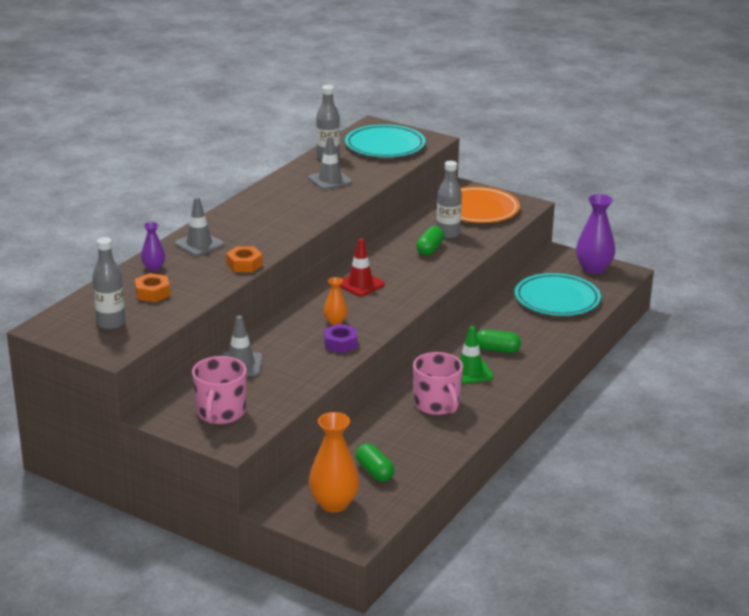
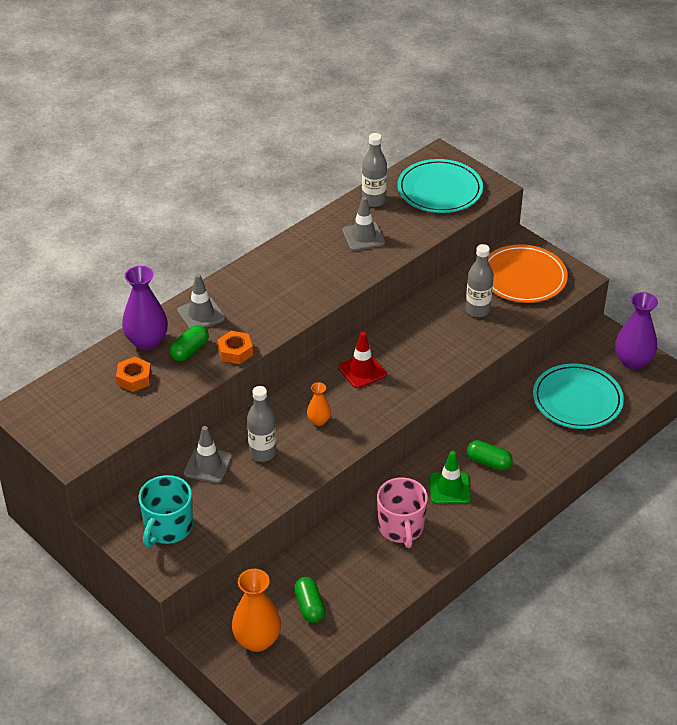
camera: 15 degrees right, 15 degrees up
(111, 323) = (82, 415): grey bottle -> grey bottle (262, 453)
(153, 267) = (147, 341): purple vase -> purple vase, size x1.87
(220, 413) = (168, 527): pink mug -> turquoise mug
(340, 343) = (313, 453): purple nut -> none
(430, 249) = (451, 330): green capsule -> green capsule (189, 350)

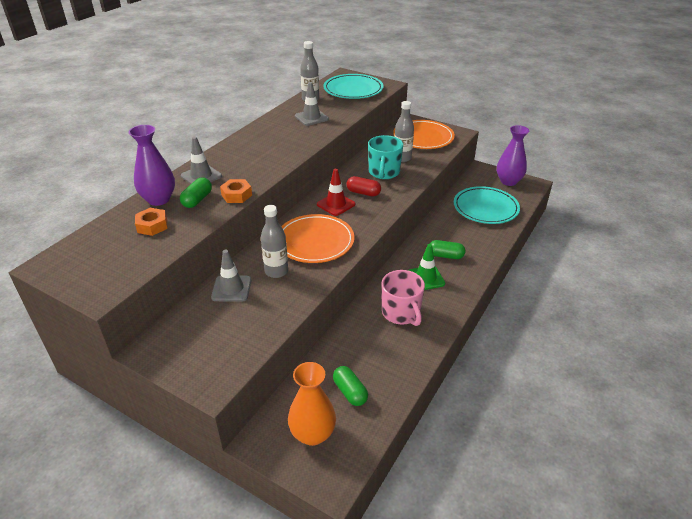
camera: 15 degrees left, 5 degrees down
(168, 527) = (207, 346): turquoise mug -> turquoise mug (384, 172)
(319, 421) = (315, 241): orange vase -> orange plate
(403, 359) = (363, 193): none -> red capsule

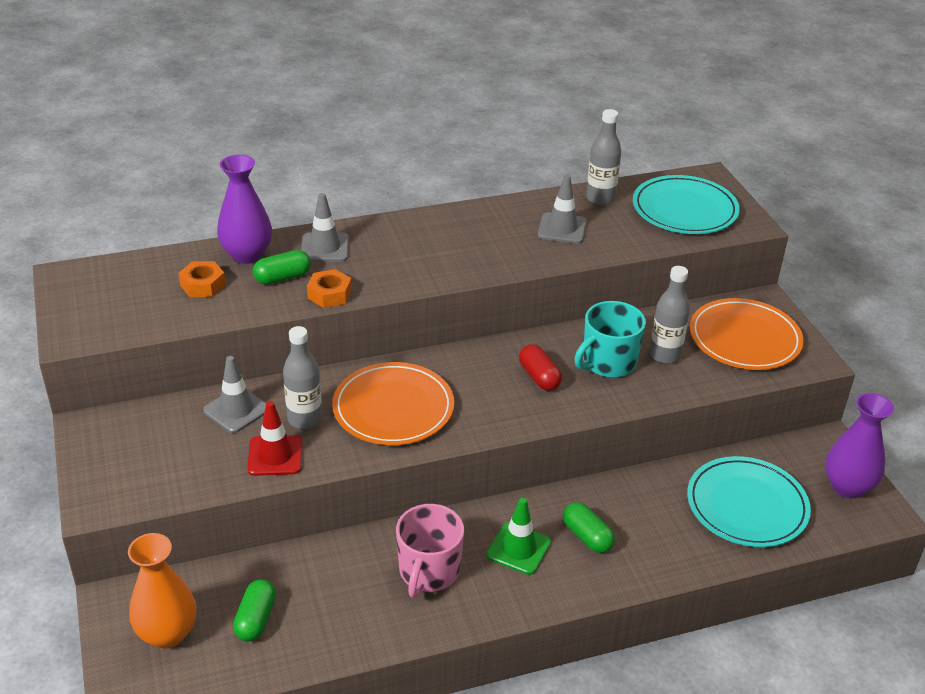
camera: 40 degrees right, 0 degrees up
(336, 204) = (482, 373): red traffic cone -> red traffic cone (275, 456)

